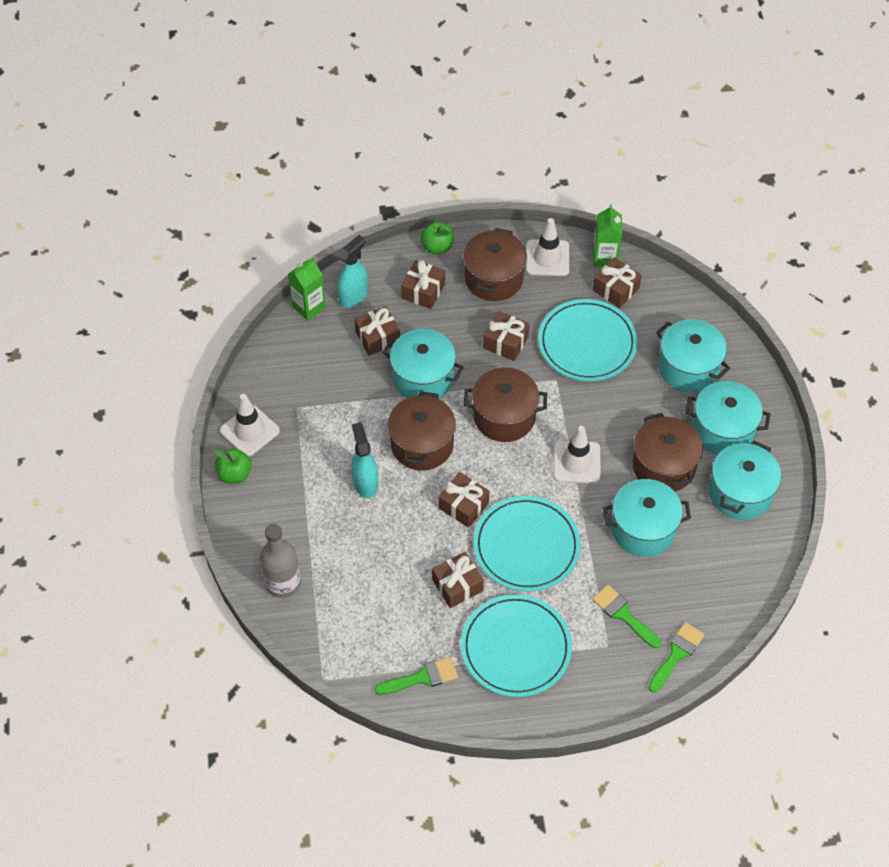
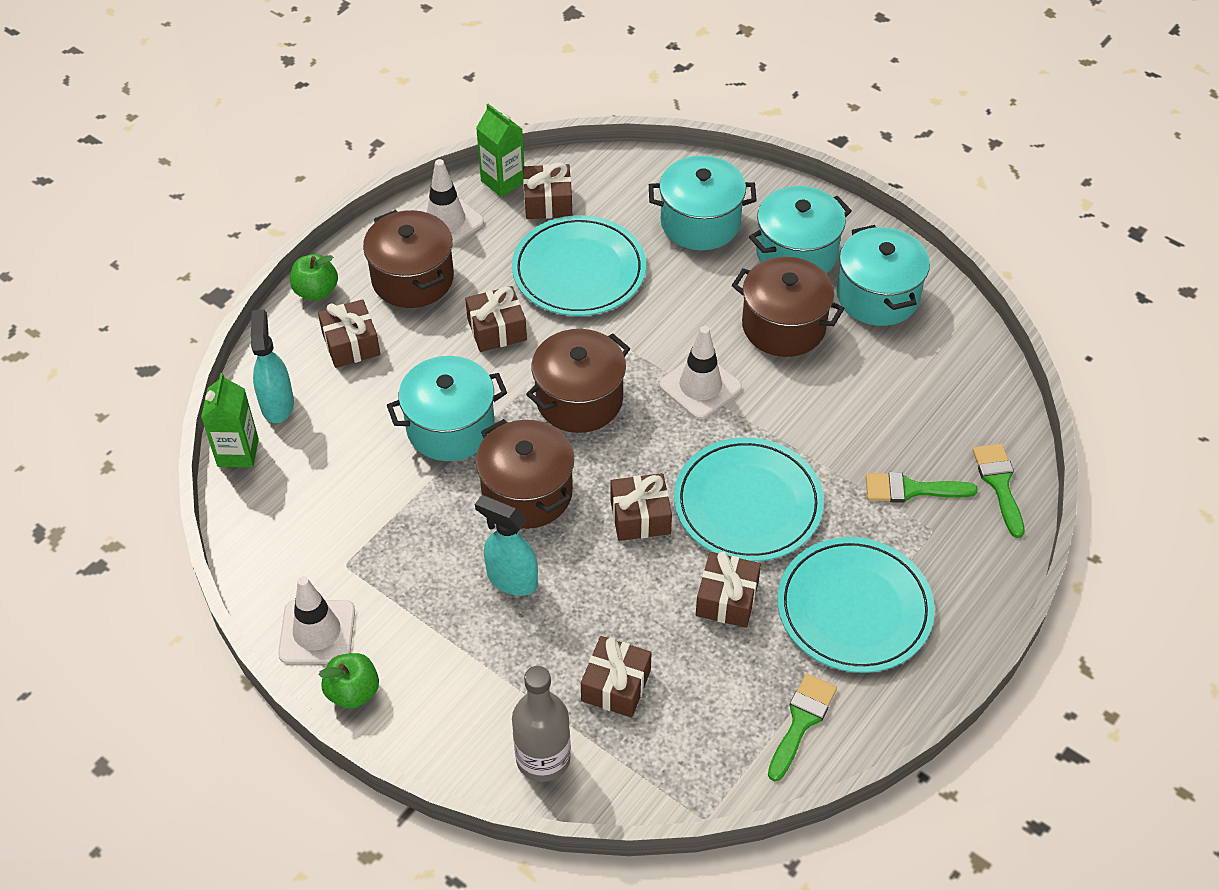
camera: 45 degrees left, 5 degrees down
(377, 337) = (353, 425): brown gift -> brown gift (616, 685)
(643, 529) = (834, 397): turquoise pot -> none

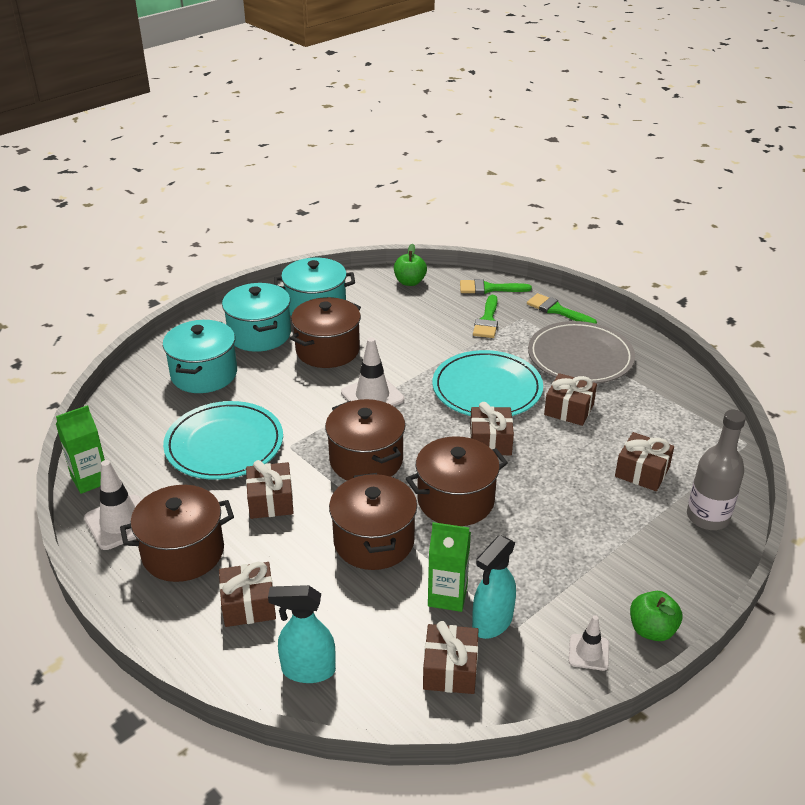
camera: 80 degrees left, 15 degrees down
(238, 452) = (363, 708): green carton -> green carton (447, 596)
(316, 291) = (165, 629): green apple -> green apple (410, 282)
(317, 632) = (588, 652): white traffic cone -> white traffic cone, size x0.59
(450, 427) = (374, 541): turquoise pot -> brown pot
(511, 579) = (541, 518): turquoise spray bottle -> turquoise spray bottle (492, 622)
(548, 202) = (134, 454): brown gift -> brown gift (450, 669)
(801, 721) = (668, 391): green brush -> green brush (557, 310)
(854, 608) = (580, 357): turquoise plate -> grey plate

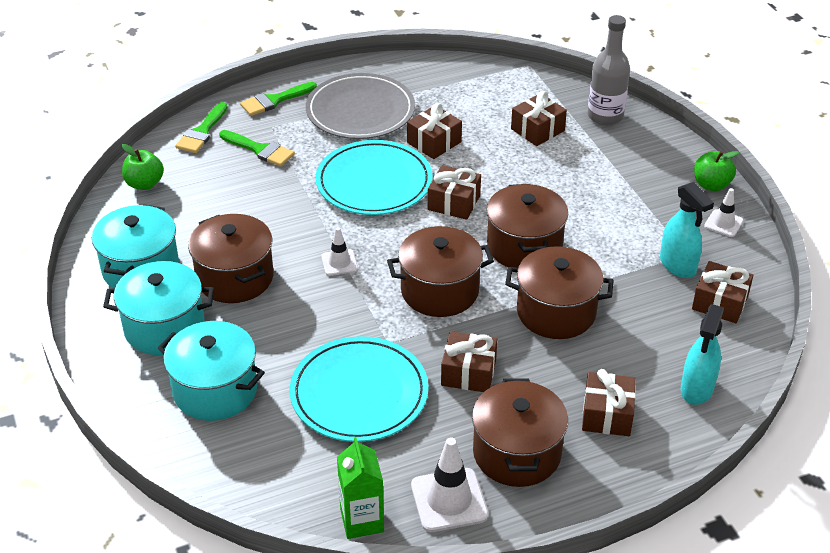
camera: 70 degrees left, 5 degrees up
(372, 396) = (339, 263): white traffic cone -> white traffic cone, size x0.59
(447, 596) = (640, 283): green carton -> none

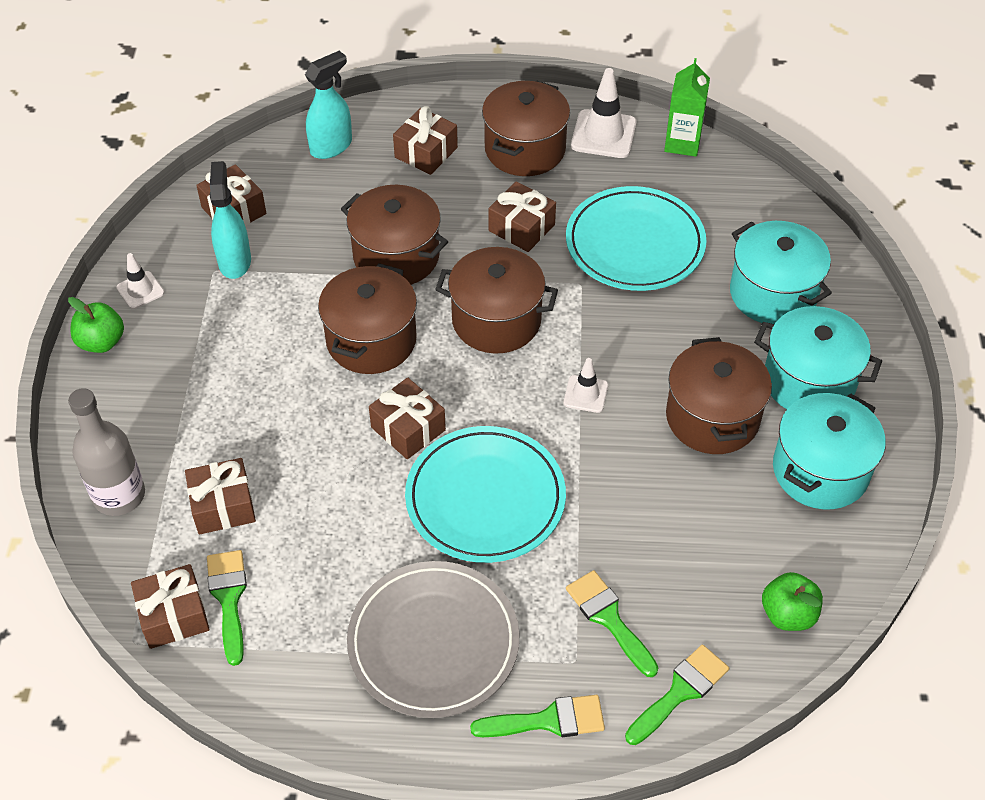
camera: 155 degrees left, 10 degrees up
(434, 142) = (369, 537): brown gift -> brown gift (174, 616)
(493, 94) = (229, 598): none -> green brush

